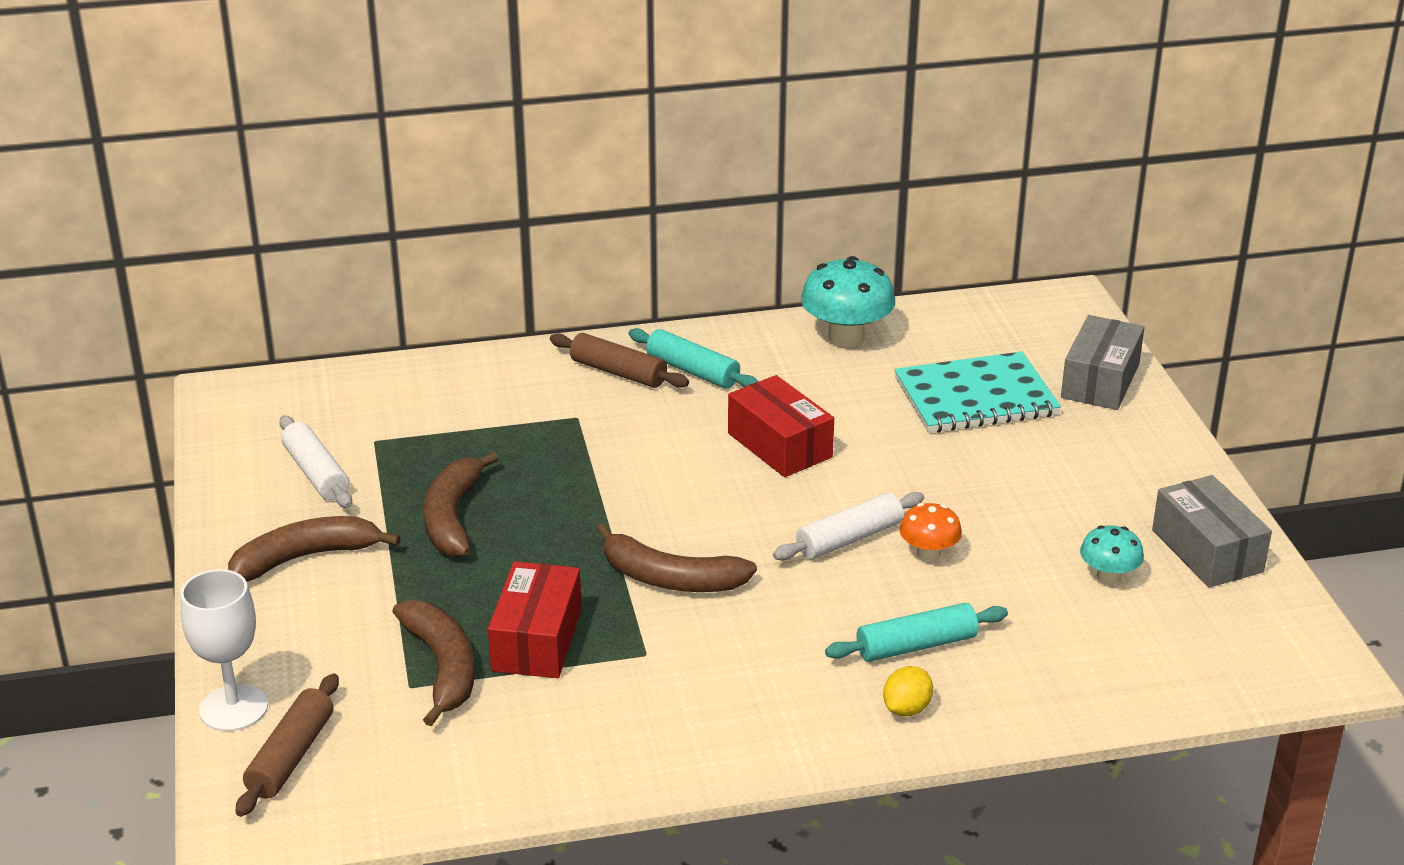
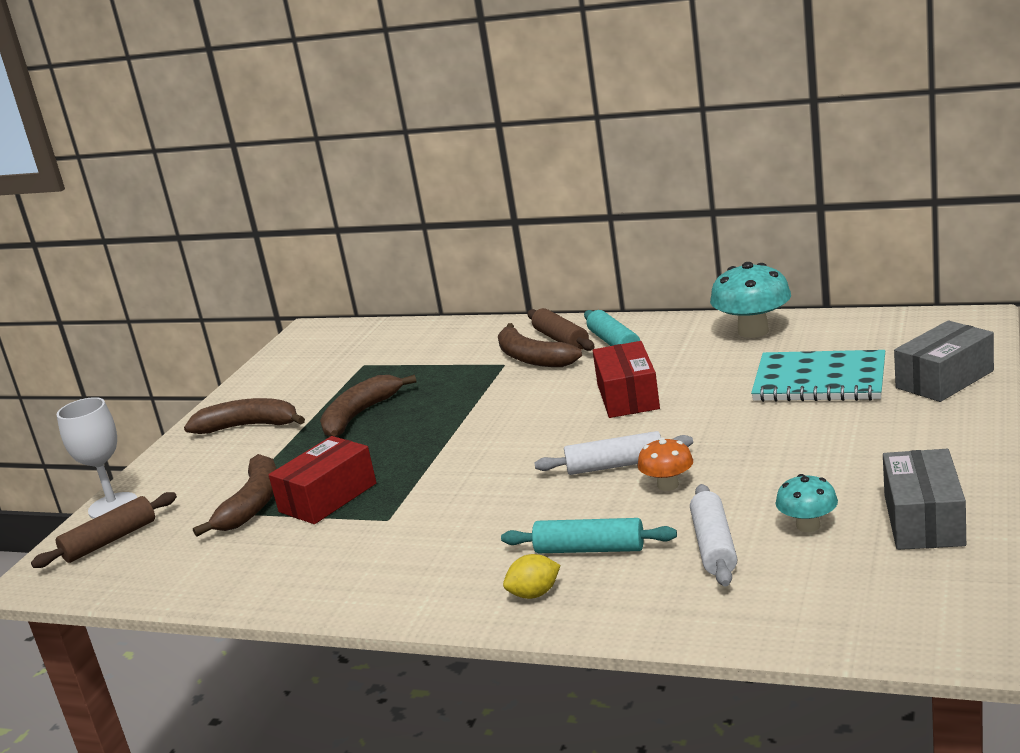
camera: 35 degrees right, 10 degrees down
(316, 473) = (309, 379): white rolling pin -> white rolling pin (713, 546)
(671, 579) = (457, 473): brown banana -> brown banana (532, 358)

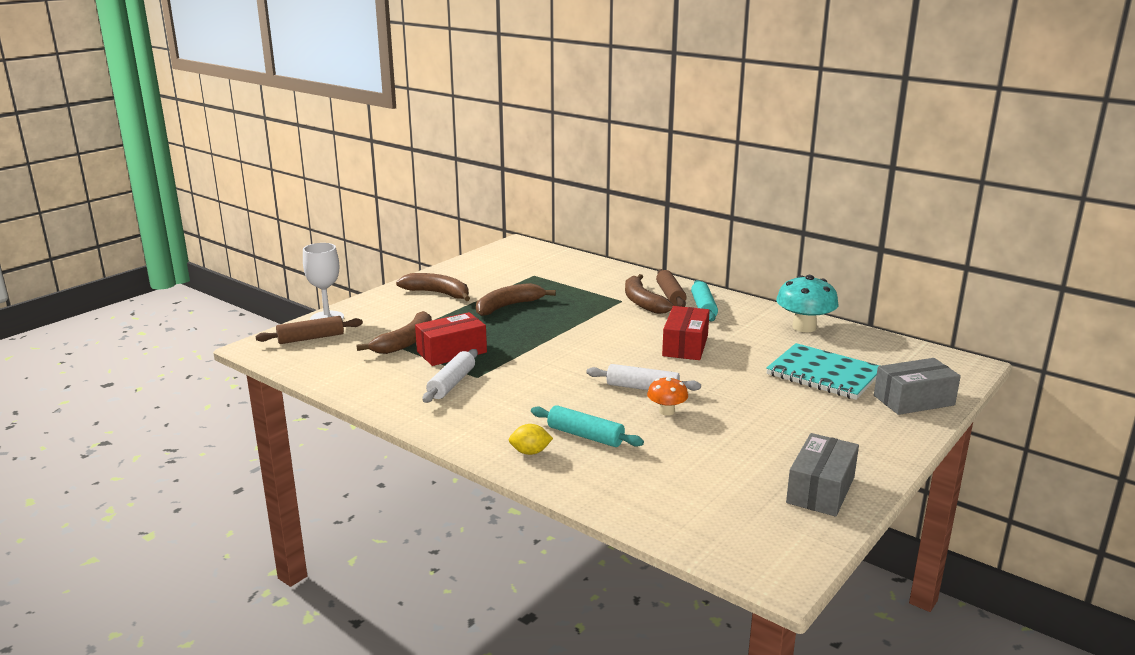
camera: 15 degrees right, 0 degrees up
(713, 546) = (666, 460): white rolling pin -> white rolling pin (451, 383)
(808, 525) = (738, 467): turquoise mushroom -> none

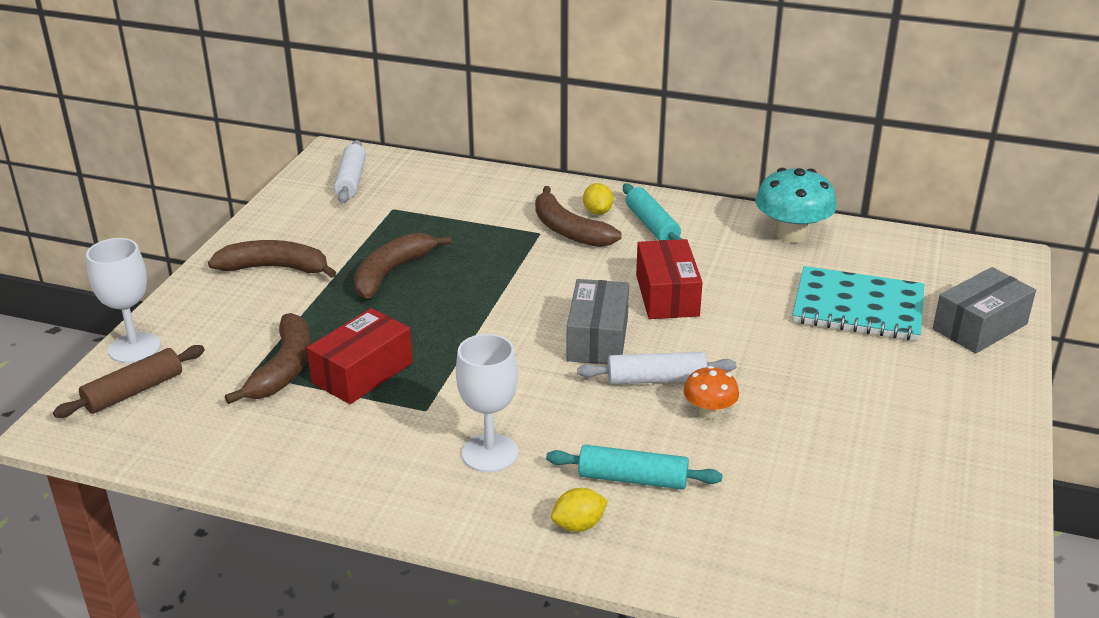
camera: 20 degrees left, 10 degrees up
(451, 383) = (398, 430): white rolling pin -> white rolling pin (351, 180)
(501, 405) = (489, 453): none -> white goblet
(670, 295) = (597, 212): brown rolling pin -> yellow lemon
(820, 490) = (959, 494): grey box -> grey box (597, 338)

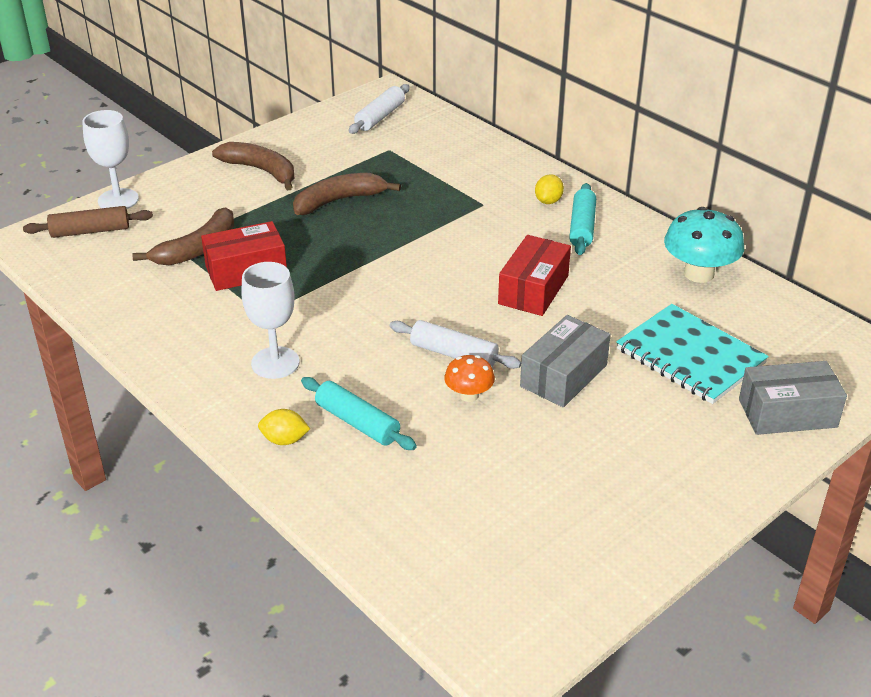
camera: 30 degrees right, 5 degrees up
(568, 230) = (508, 209): brown banana -> none
(597, 338) = (441, 305): grey box -> grey box (563, 376)

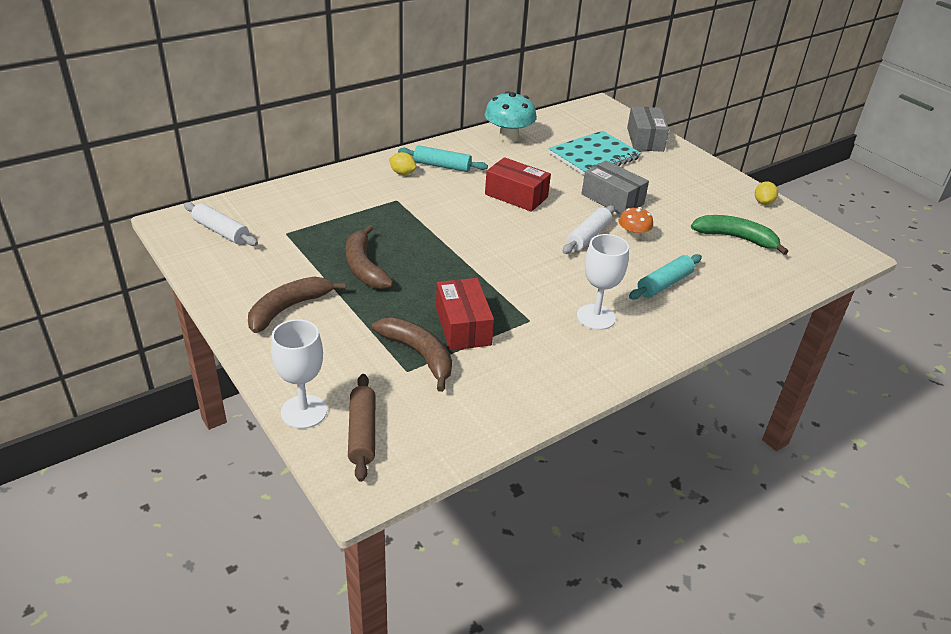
camera: 85 degrees left, 0 degrees up
(284, 440) = (686, 318): yellow lemon -> yellow lemon (763, 202)
(501, 505) = (735, 238): none -> green banana

